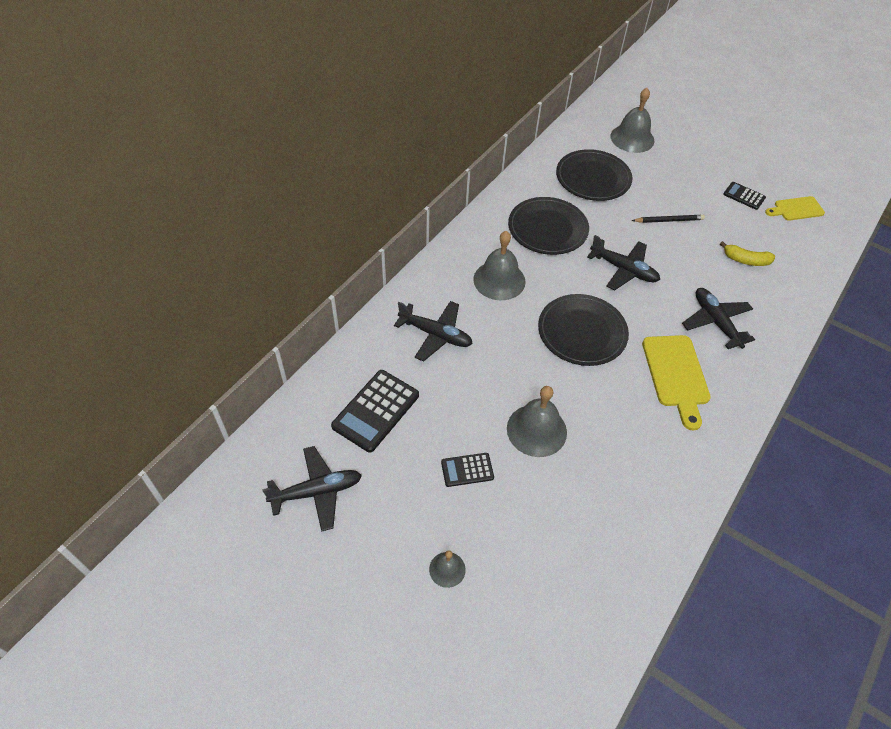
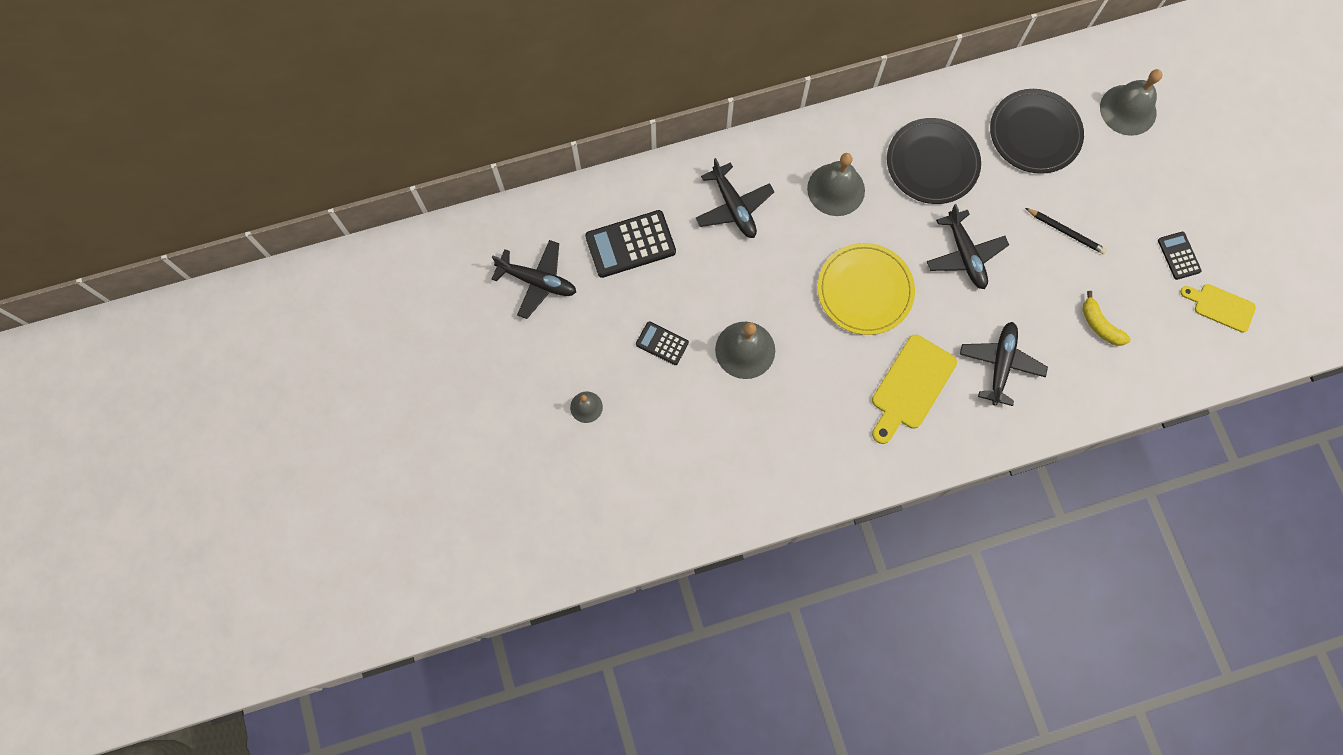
camera: 40 degrees right, 20 degrees up
(582, 332) = (865, 290): black plate -> yellow plate

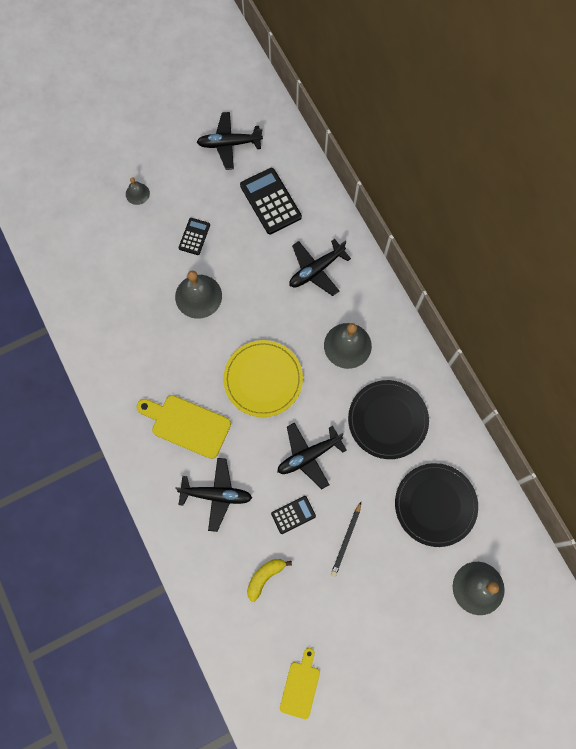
camera: 80 degrees right, 0 degrees up
(537, 281) = (229, 144): black plane -> black plane turned 75 degrees clockwise
(1178, 256) = (342, 644): black calculator -> black calculator (293, 515)

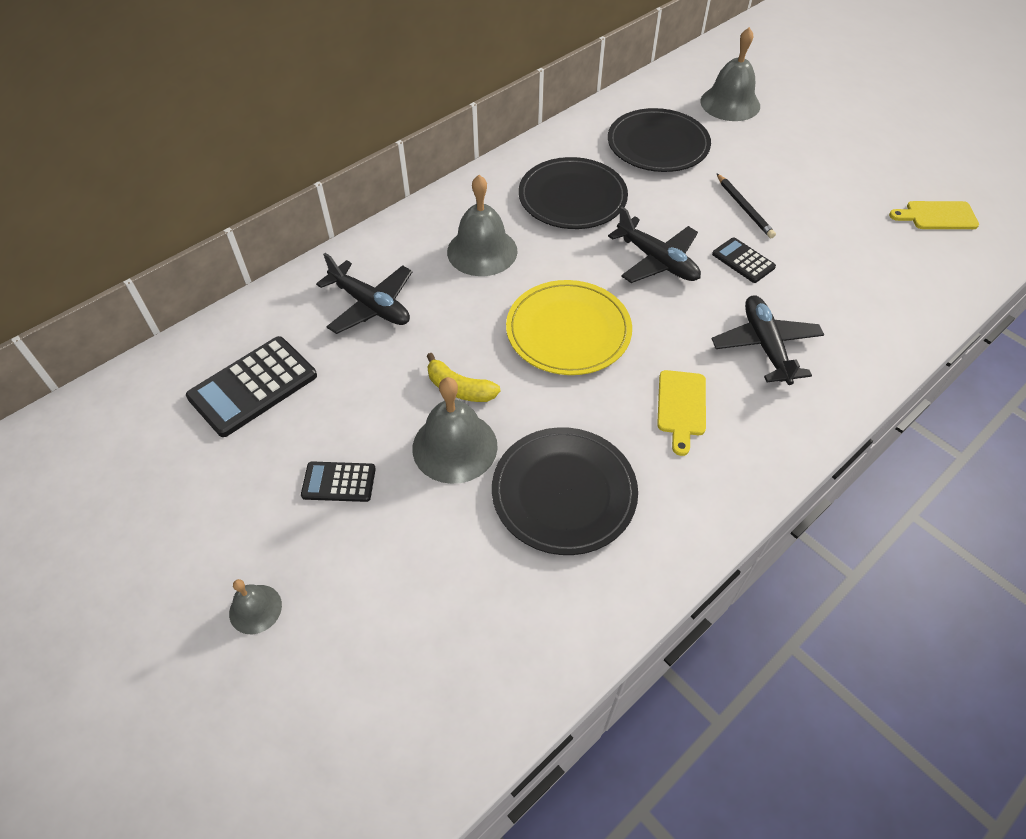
camera: 105 degrees left, 20 degrees down
(152, 343) = (564, 492): none -> black plate
(187, 425) = (681, 407): yellow cutting board -> yellow cutting board, size x0.64
(229, 144) = (133, 474): black plane -> none
(265, 577) = (838, 272): yellow banana -> yellow banana (460, 388)
(346, 540) = (744, 208): black pencil -> black pencil turned 60 degrees clockwise

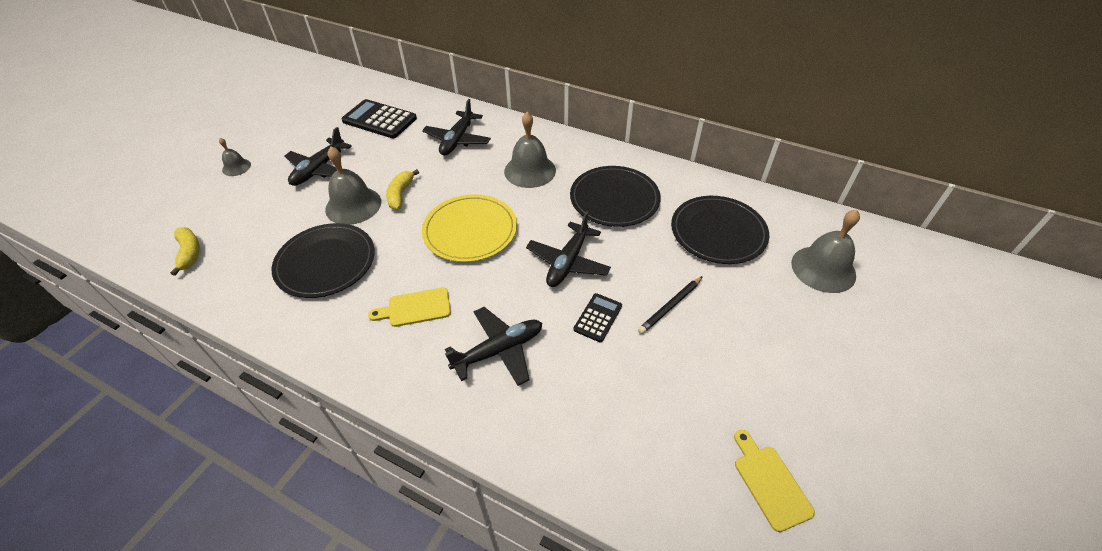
camera: 70 degrees right, 5 degrees down
(339, 482) = (319, 169): black calculator -> black plane
(463, 683) = (189, 253): none -> yellow banana

